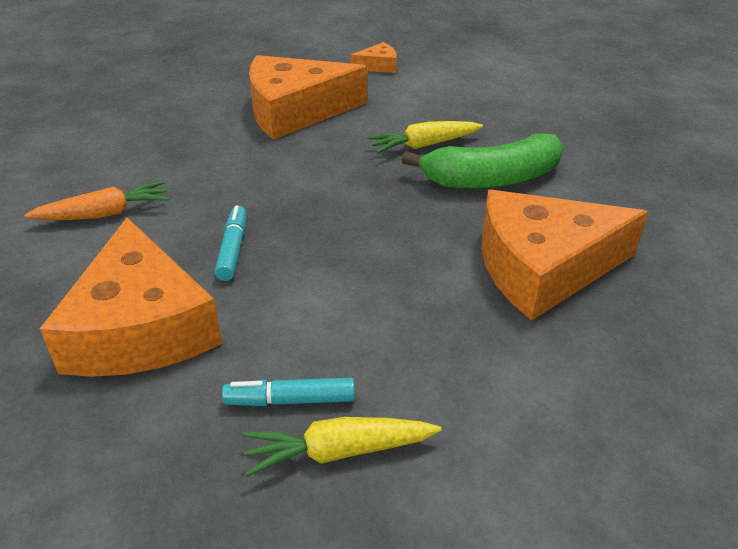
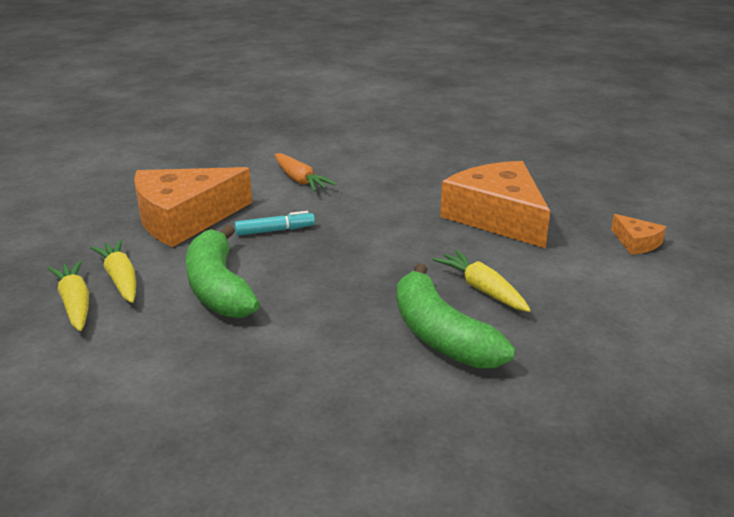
camera: 75 degrees right, 10 degrees down
(290, 400) = (120, 279): turquoise marker -> yellow carrot
(353, 307) = (218, 288): none -> green banana
(542, 267) = (297, 376): orange cheese -> none

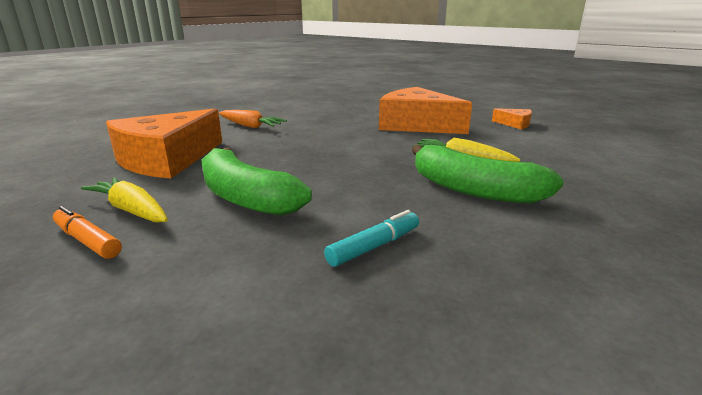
camera: 25 degrees left, 5 degrees down
(75, 304) = (87, 241): yellow carrot -> orange marker
(275, 230) = (260, 154): turquoise marker -> turquoise marker (374, 246)

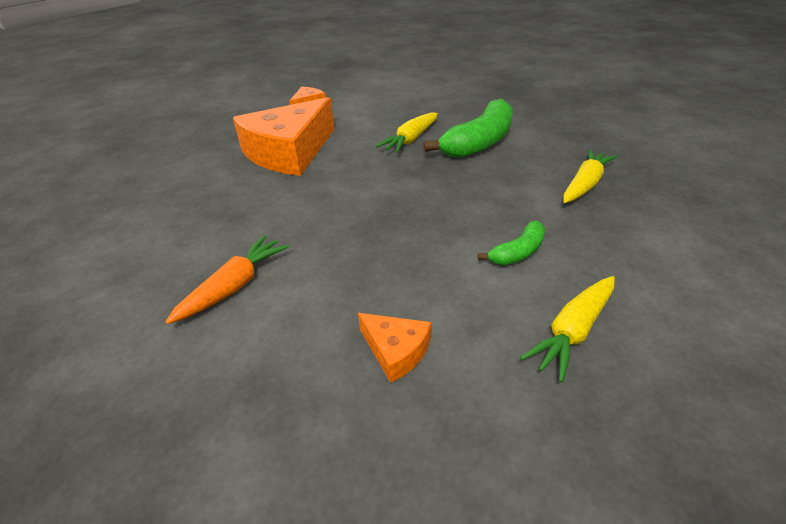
camera: 85 degrees left, 15 degrees up
(87, 241) = (649, 343): orange marker -> none
(166, 159) = (396, 351): orange cheese -> orange cheese, size x0.44
(245, 197) = (518, 252): green banana -> green banana, size x0.50
(374, 246) = (585, 184): turquoise marker -> yellow carrot

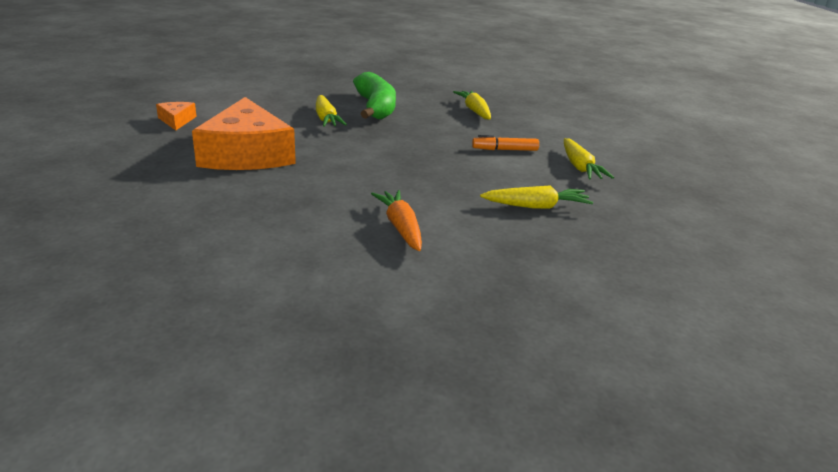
camera: 55 degrees left, 10 degrees down
(396, 351) = (536, 206): orange cheese -> yellow carrot
(518, 252) = (505, 150): green banana -> orange marker

